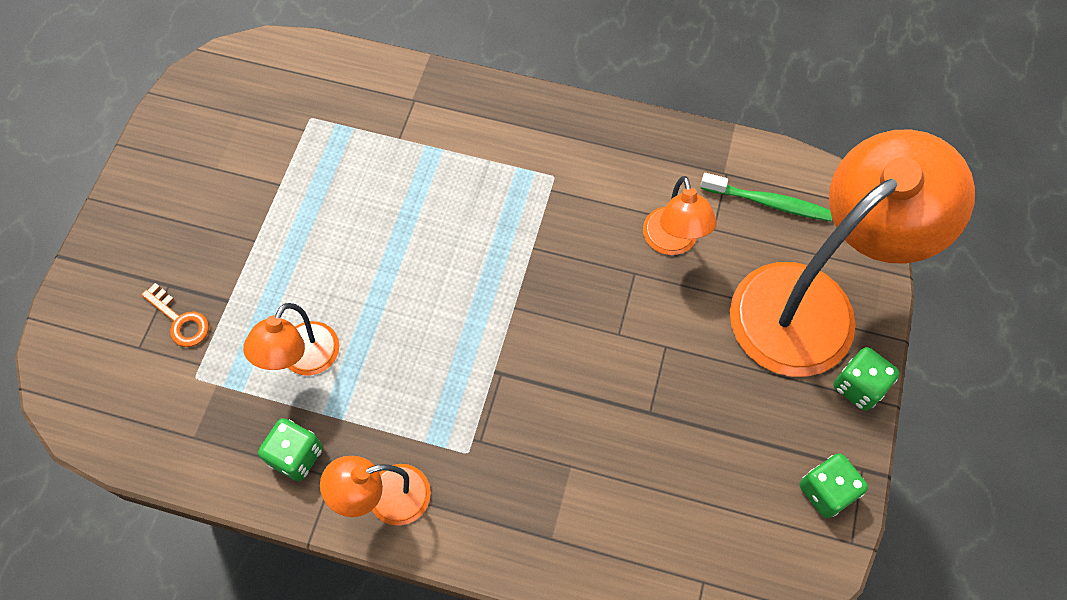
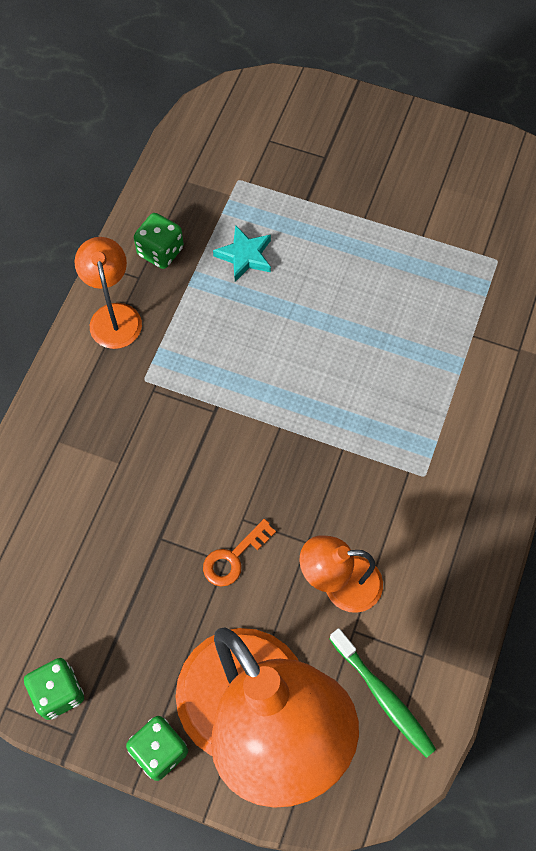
camera: 95 degrees right, 0 degrees up
(180, 320) = (291, 167): orange key -> orange key (233, 557)
(303, 360) = (245, 256): orange lamp -> turquoise star
(768, 203) = (383, 696): green toothbrush -> green toothbrush turned 60 degrees counterclockwise

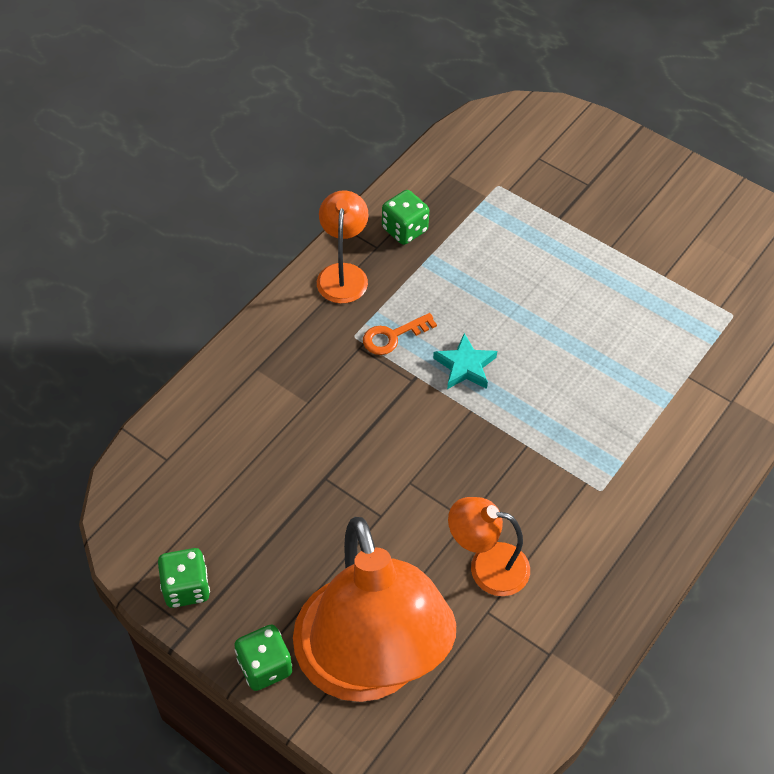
camera: 15 degrees right, 10 degrees down
(233, 557) = (390, 514): orange key -> orange key (393, 336)
(245, 256) = (484, 252): turquoise star -> turquoise star (465, 366)
(383, 696) = (498, 680): green toothbrush -> none

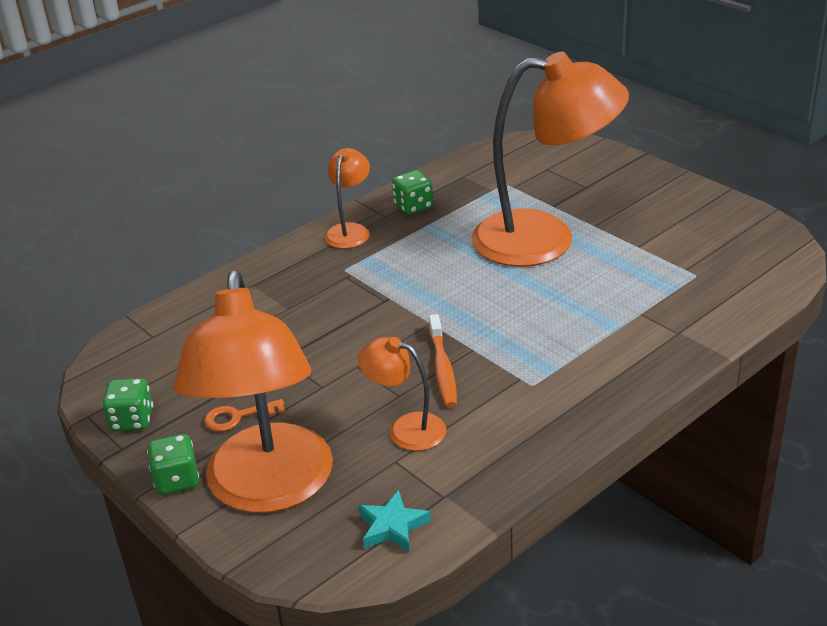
camera: 15 degrees right, 20 degrees down
(393, 336) = (378, 271): orange key -> orange key (237, 417)
(465, 366) = (435, 294): turquoise star -> turquoise star (392, 526)
(502, 476) = (442, 368): none -> orange toothbrush
(563, 272) = (545, 239): none -> orange lamp

